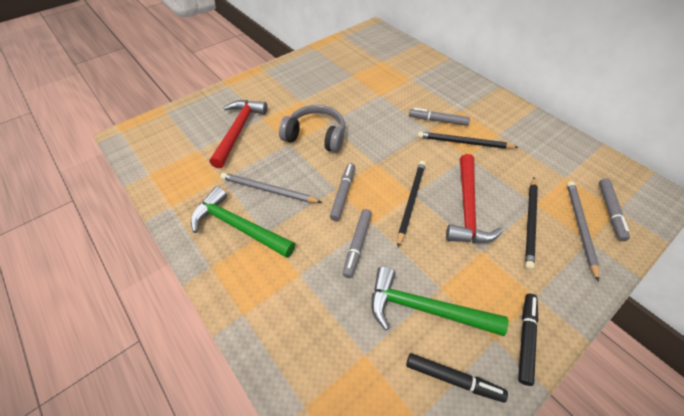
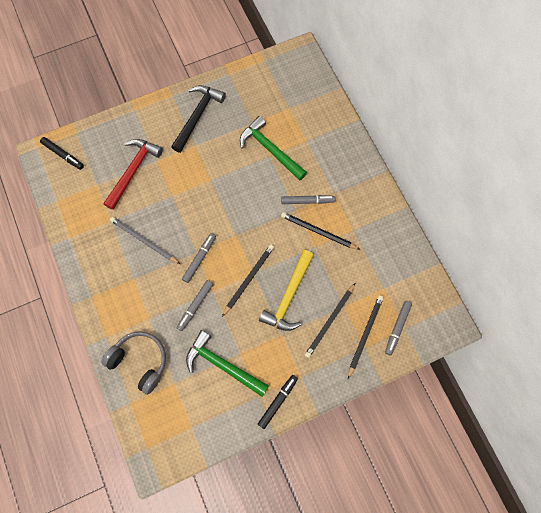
camera: 15 degrees right, 20 degrees up
(238, 226) = (115, 268): green hammer -> green hammer (270, 149)
(295, 79) = (198, 116): none -> black hammer
(316, 136) = (196, 193): grey headphones -> grey headphones (140, 361)
(438, 120) = (307, 201): grey marker -> grey marker turned 150 degrees clockwise
(453, 379) = (221, 412): black marker -> black marker (63, 155)
(467, 208) = (288, 296): red hammer -> yellow hammer
(580, 227) = (365, 335): grey pencil -> black pencil

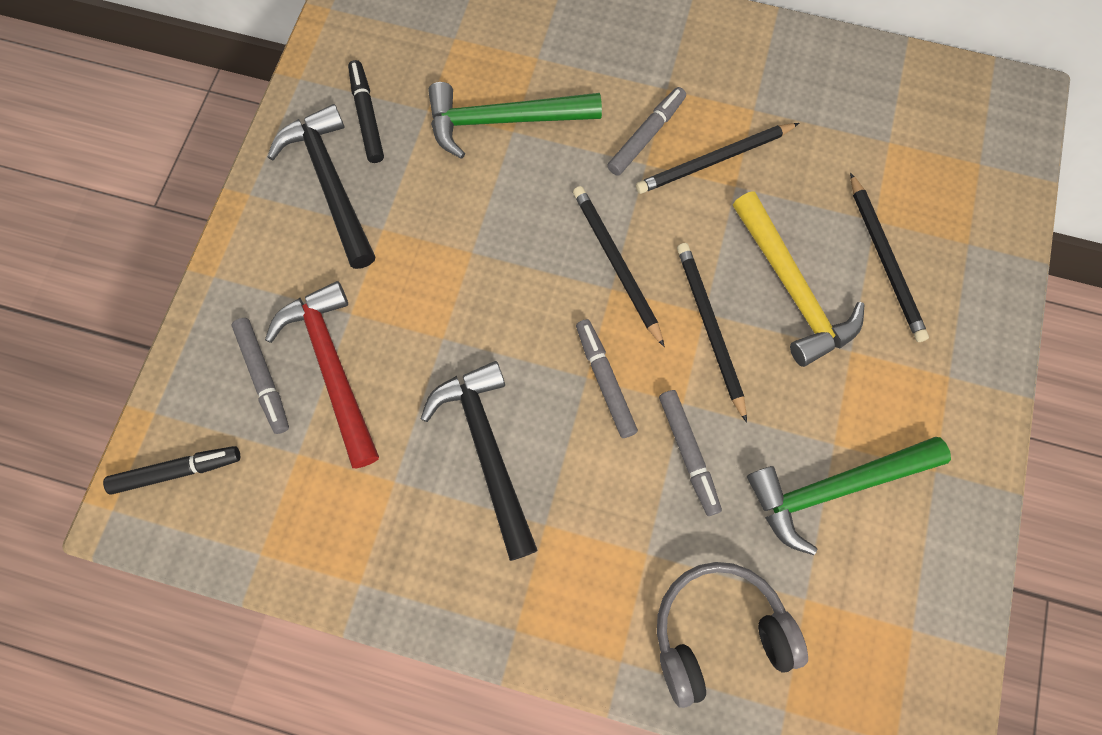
camera: 50 degrees left, 0 degrees up
(144, 240) = (487, 450): grey pencil -> black hammer
(277, 401) = (967, 445): black marker -> black marker (367, 116)
(365, 335) = (947, 226): black pencil -> black pencil (616, 264)
(397, 328) = (971, 173): grey marker -> grey marker (264, 377)

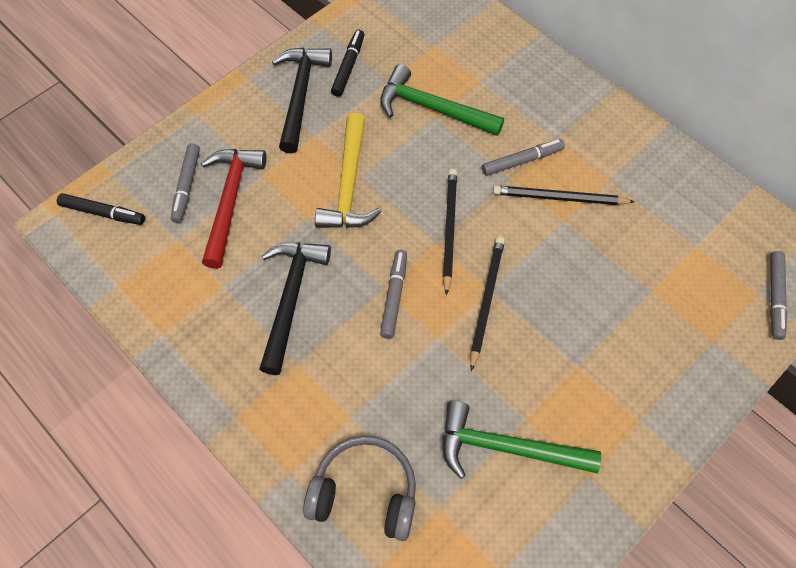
camera: 30 degrees right, 10 degrees down
(688, 453) = (419, 370): grey marker -> grey marker (775, 297)
(792, 289) = (560, 305): yellow hammer -> yellow hammer (348, 185)
(885, 260) = (641, 321): black pencil -> none

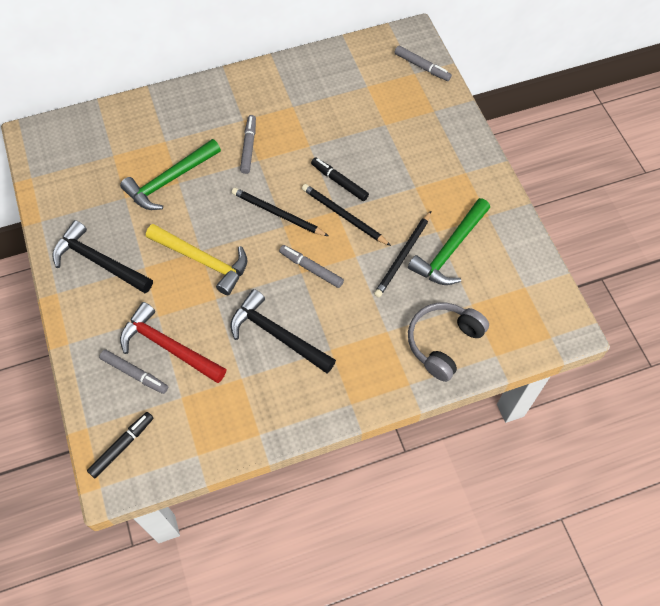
camera: 65 degrees left, 0 degrees up
(348, 67) = (94, 218): black marker -> black marker (339, 182)
(559, 198) = (290, 140): black pencil -> black pencil (403, 256)

